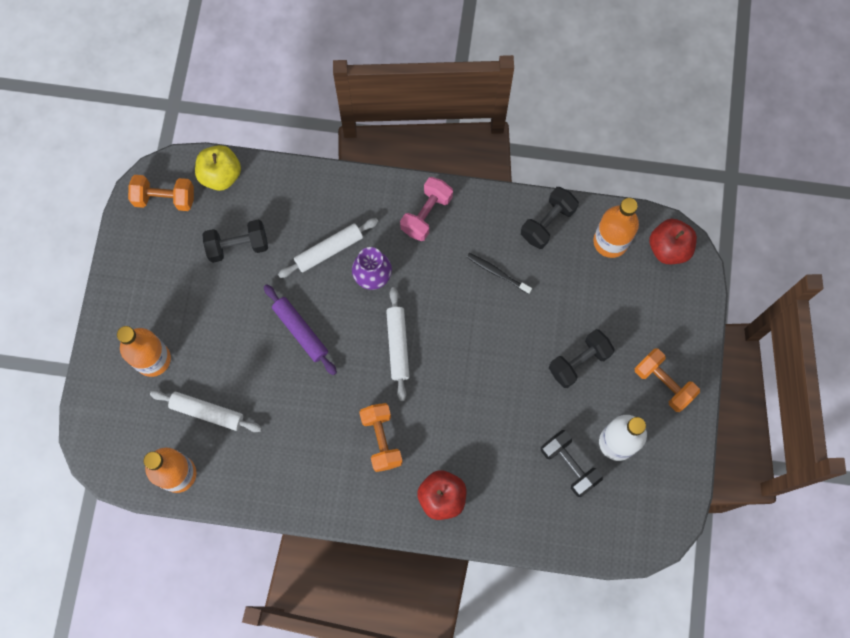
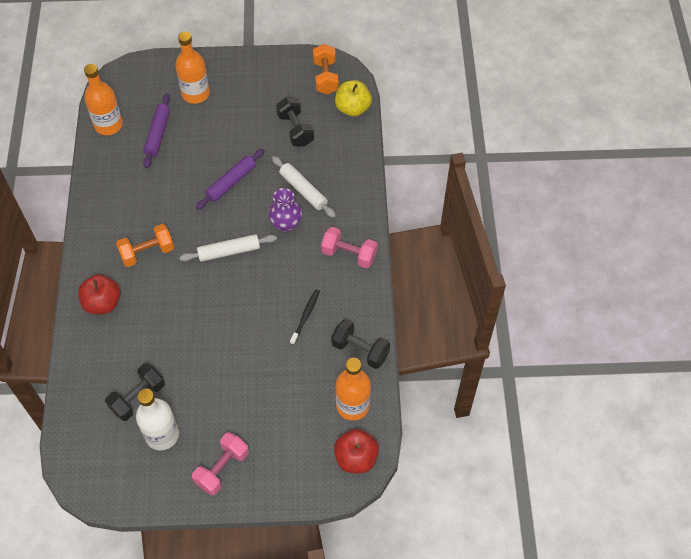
camera: 80 degrees right, 15 degrees down
(207, 412) = (158, 134): white rolling pin -> purple rolling pin
(579, 362) = (233, 393): black dumbbell -> none
(663, 383) = (222, 468): orange dumbbell -> pink dumbbell

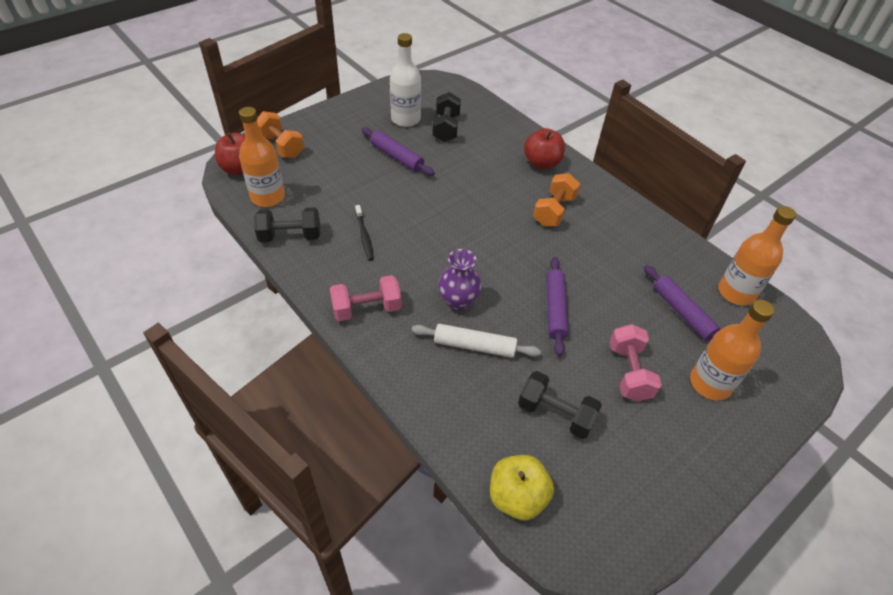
camera: 140 degrees right, 10 degrees down
(213, 387) = (396, 157): none -> purple rolling pin
(222, 468) = (343, 122): pink dumbbell -> pink dumbbell (629, 372)
(229, 251) = (486, 248): white rolling pin -> none
(325, 77) = (598, 524): orange dumbbell -> orange dumbbell (281, 146)

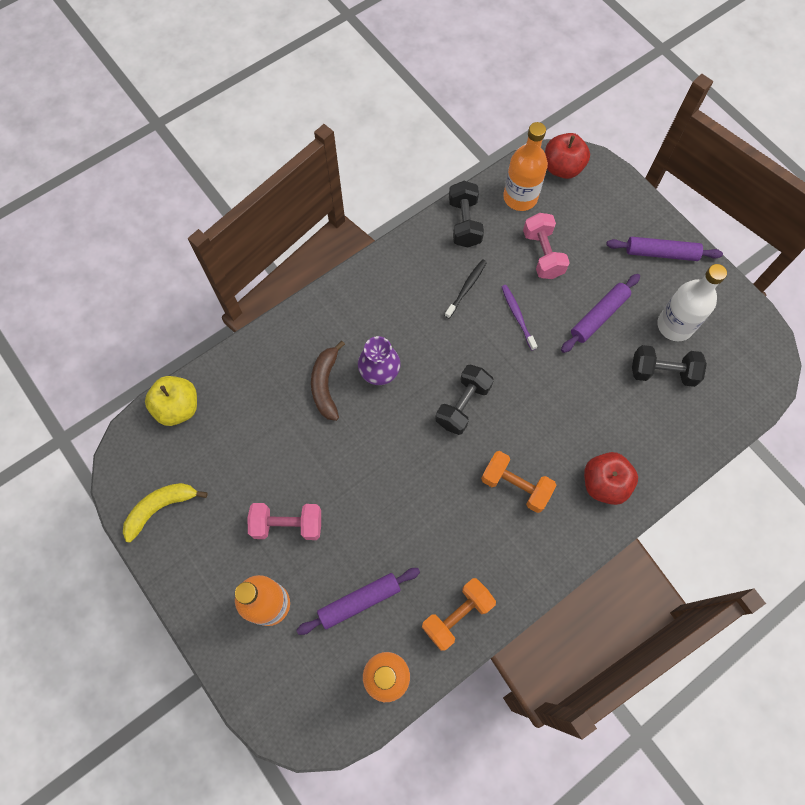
camera: 95 degrees right, 20 degrees up
(281, 146) = (604, 199): orange dumbbell -> orange dumbbell (457, 615)
(364, 236) = (466, 288): black toothbrush -> black toothbrush turned 135 degrees clockwise
(366, 309) = (371, 293): pink dumbbell -> pink dumbbell (542, 254)
(395, 204) = (517, 316): none -> purple toothbrush
(474, 346) = (325, 385): white rolling pin -> brown banana
(555, 309) = (367, 465): purple rolling pin -> purple rolling pin (661, 253)
(555, 414) = (249, 448): black dumbbell -> black dumbbell (463, 405)
(644, 502) = (160, 508): none -> yellow banana

